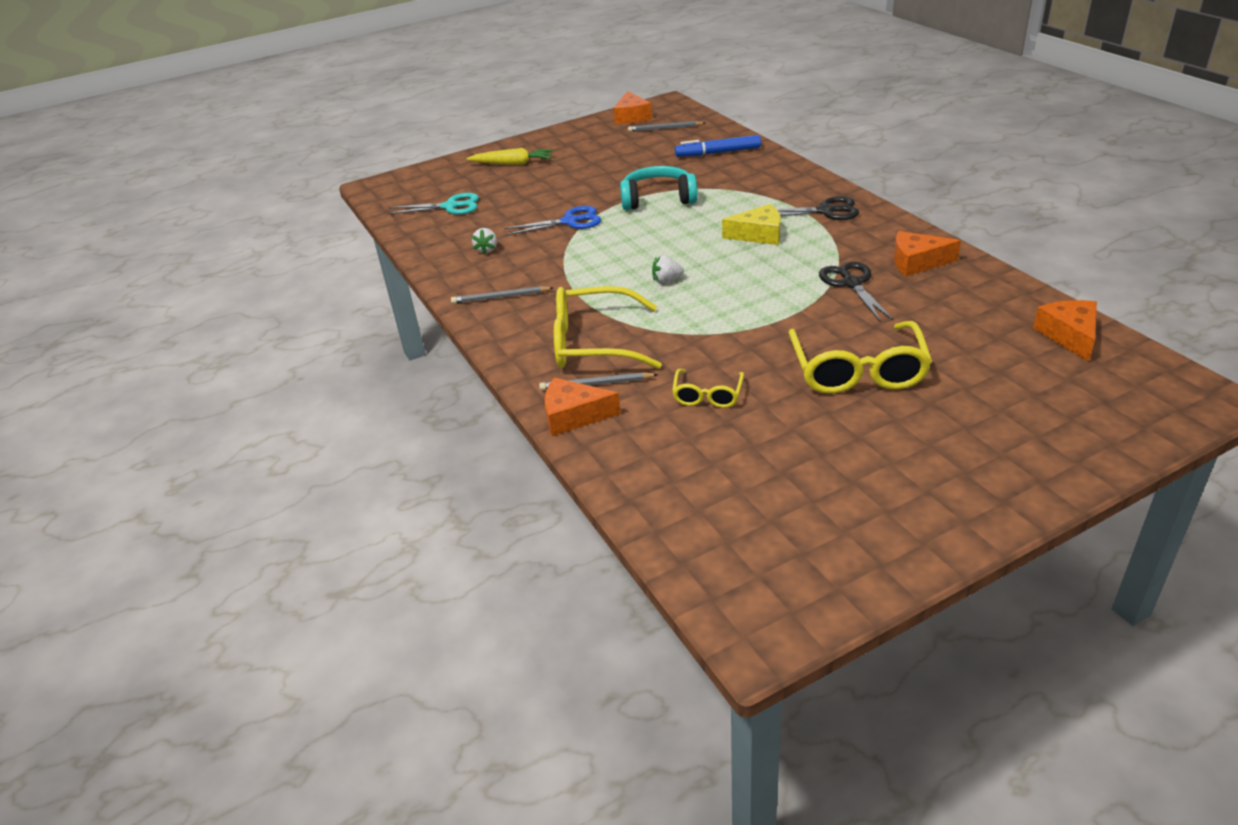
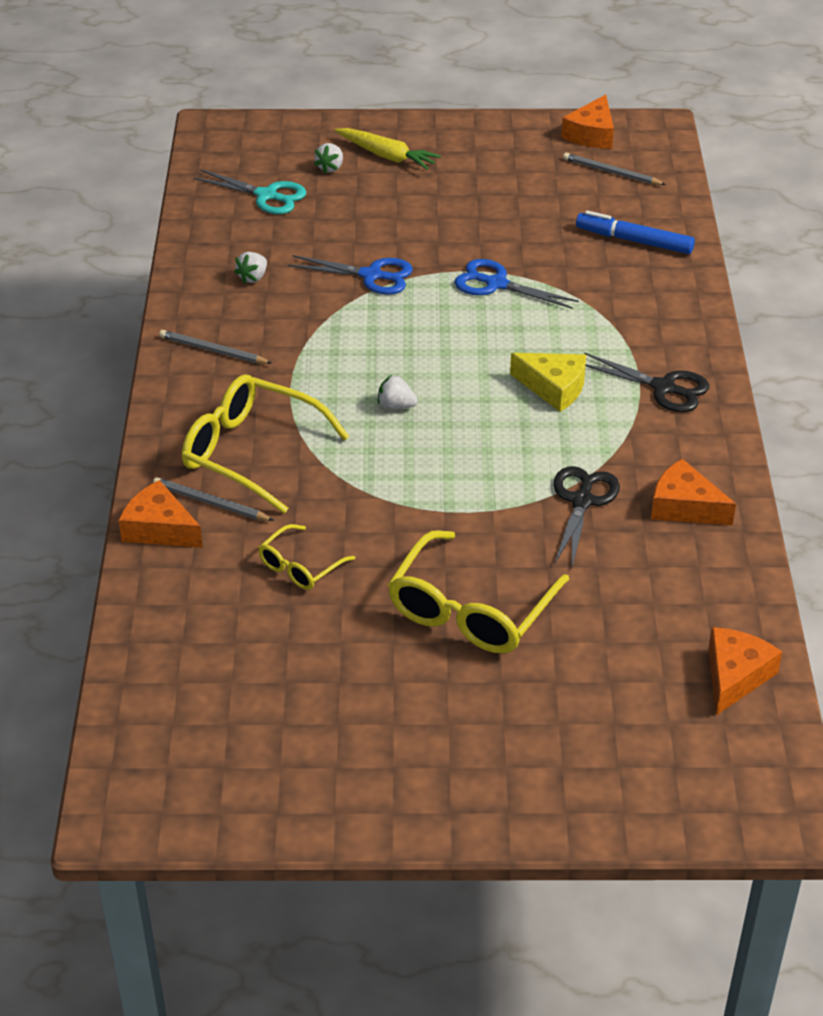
camera: 25 degrees right, 5 degrees up
(480, 180) = (330, 168): none -> white strawberry
(658, 199) = (496, 284): turquoise headphones -> blue scissors

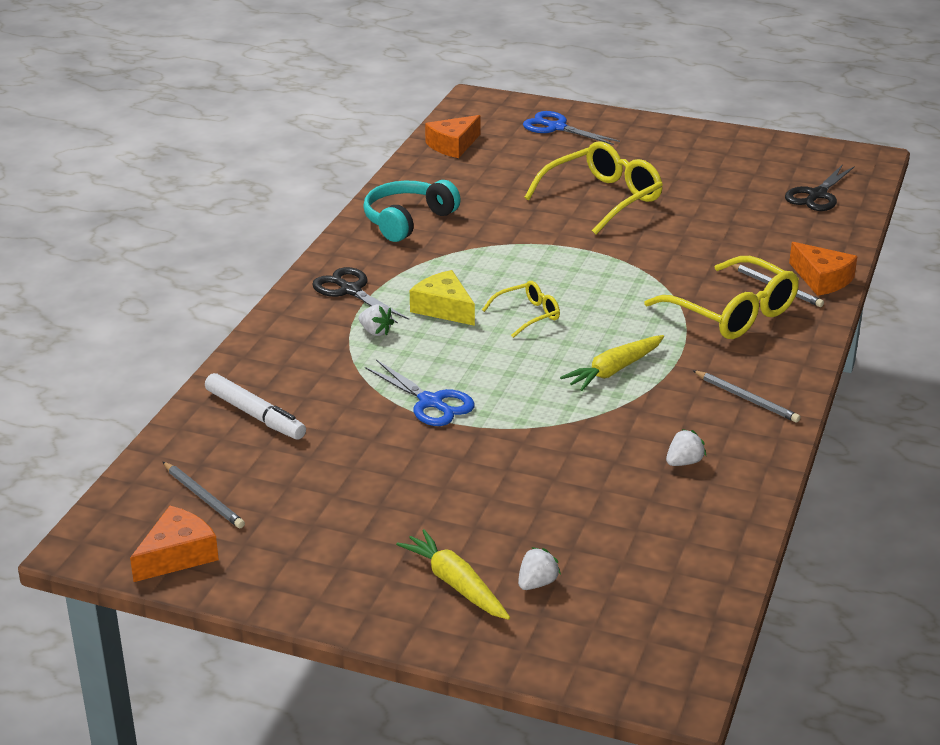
camera: 160 degrees left, 10 degrees down
(267, 196) = (634, 561): turquoise scissors -> none
(300, 566) = (716, 240): yellow glasses -> yellow glasses (527, 315)
(348, 353) = (614, 370): none -> yellow carrot
(371, 275) = (554, 437): blue scissors -> blue scissors (556, 127)
(396, 405) = (590, 322): white strawberry -> white strawberry (375, 332)
(582, 501) = (480, 236): black scissors -> black scissors (817, 195)
(634, 241) = (255, 415): blue marker -> white marker
(684, 507) = (407, 220): orange cheese -> turquoise headphones

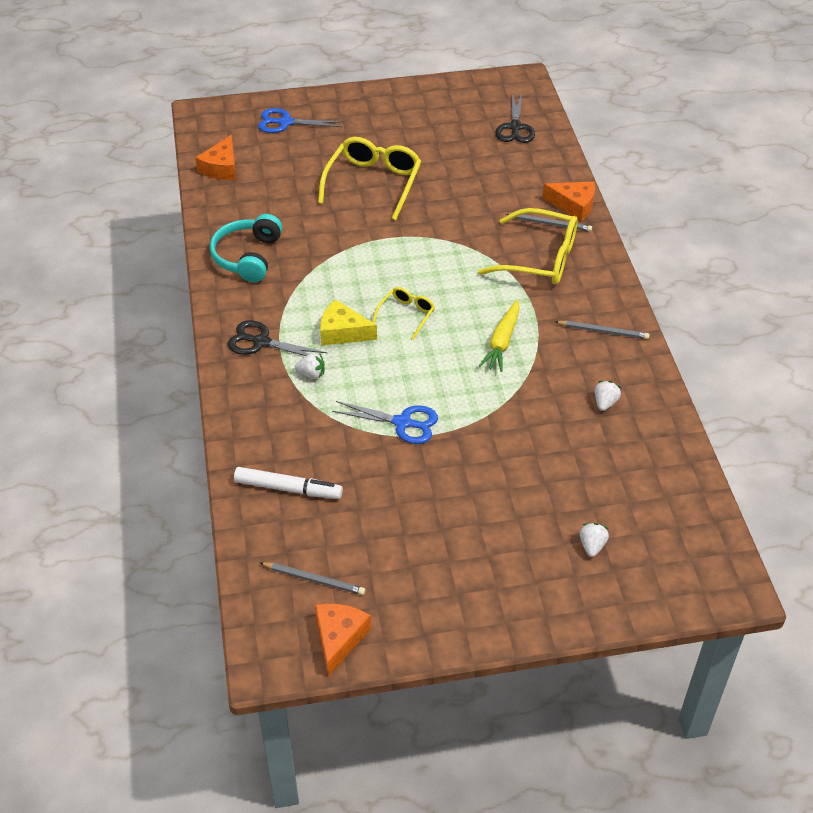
camera: 30 degrees left, 15 degrees up
(456, 584) = (543, 571): yellow carrot -> none

